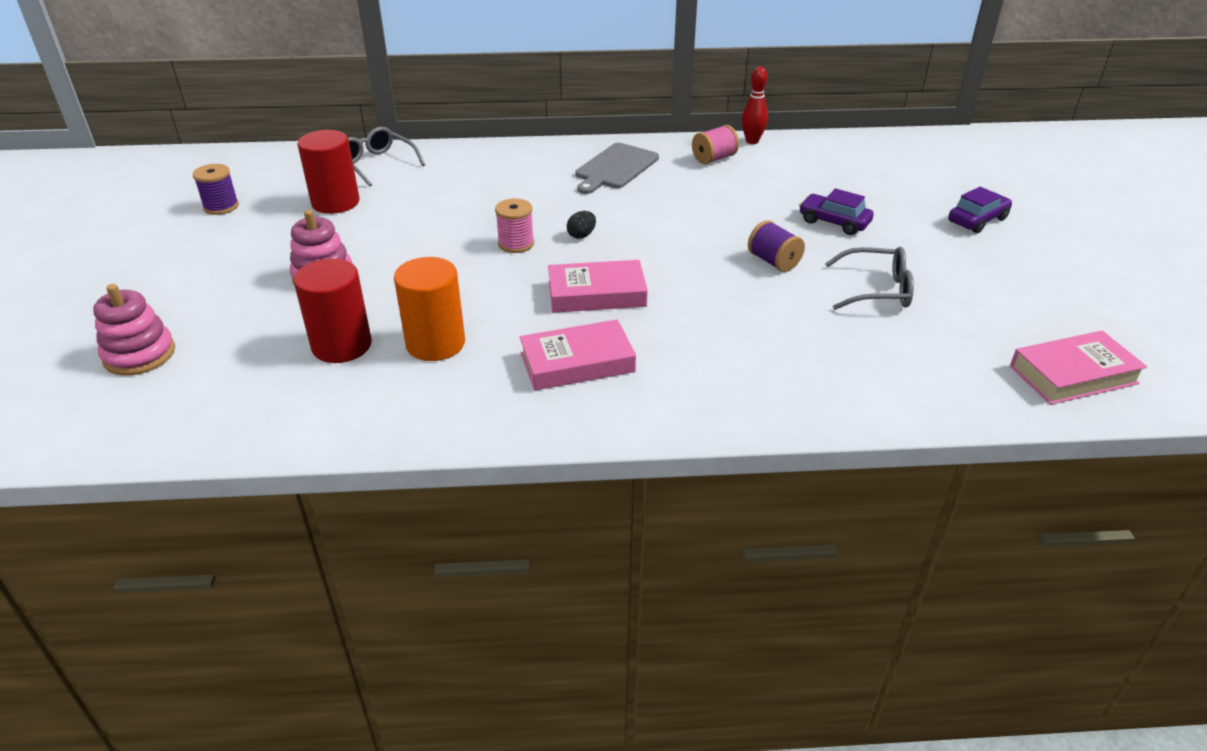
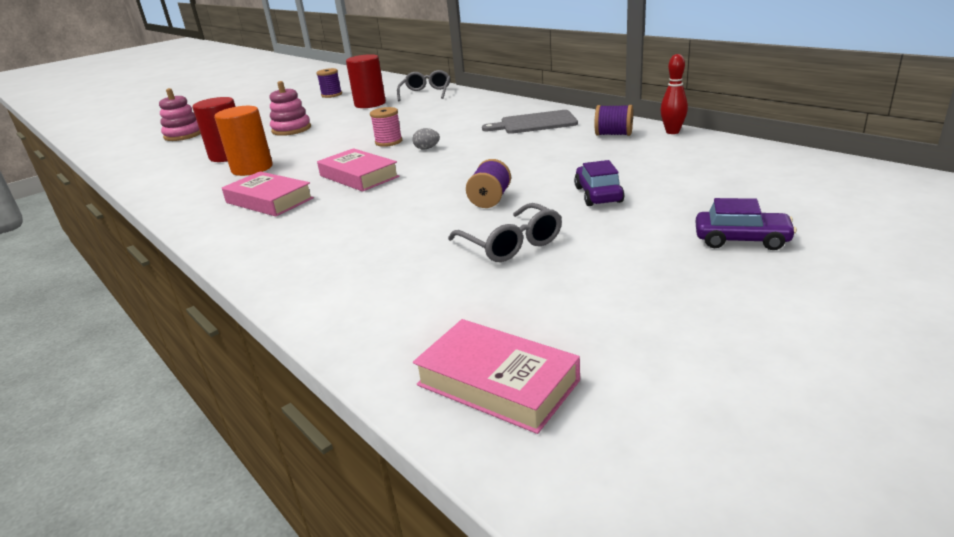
camera: 55 degrees right, 10 degrees down
(581, 235) = (427, 148): black egg -> grey egg
(714, 158) = (613, 134): pink spool -> purple spool

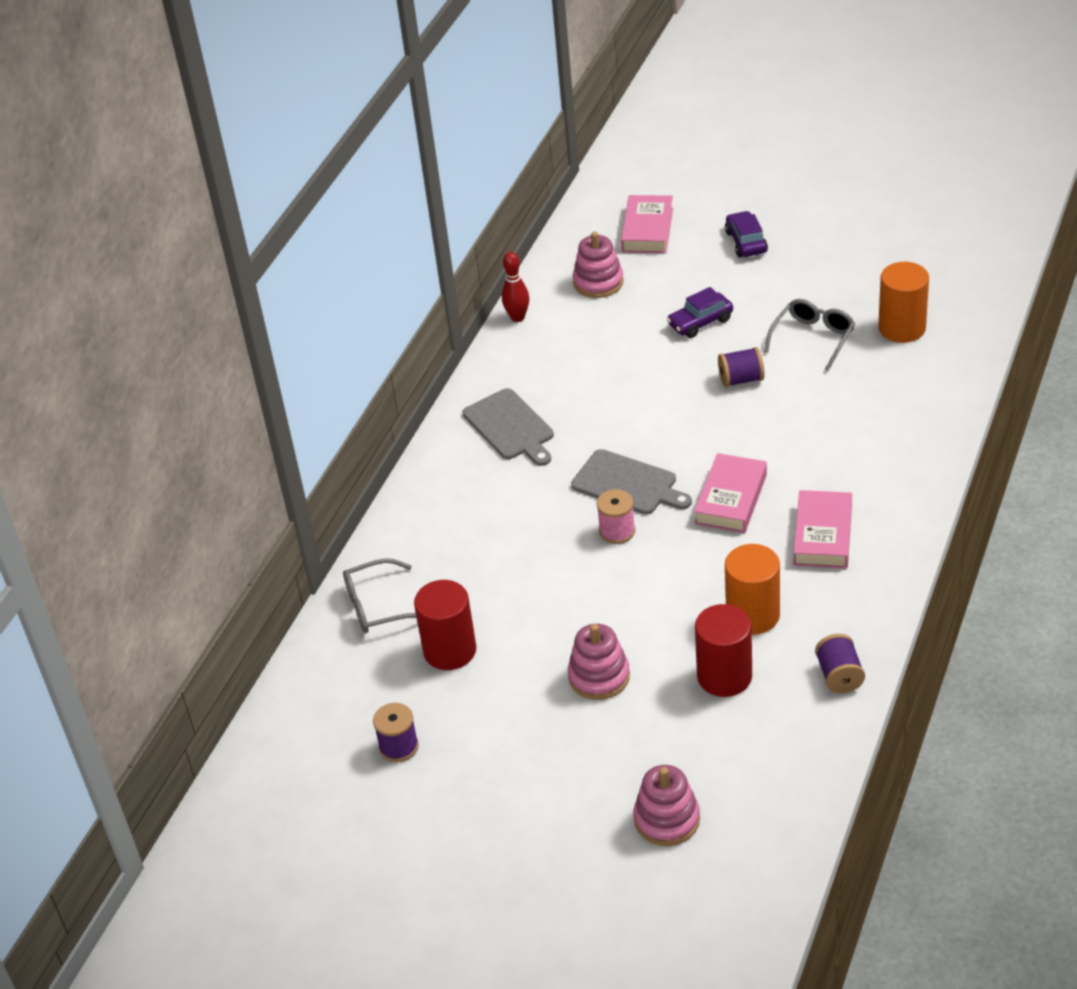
camera: 115 degrees left, 15 degrees up
(427, 148) = (628, 484): grey egg -> grey cutting board
(467, 304) = (902, 328): none -> orange cylinder
(497, 382) = (961, 290): pink book -> pink book (647, 230)
(613, 134) = (536, 354): purple spool -> purple spool (839, 676)
(705, 161) = (598, 282): none -> pink stacking toy

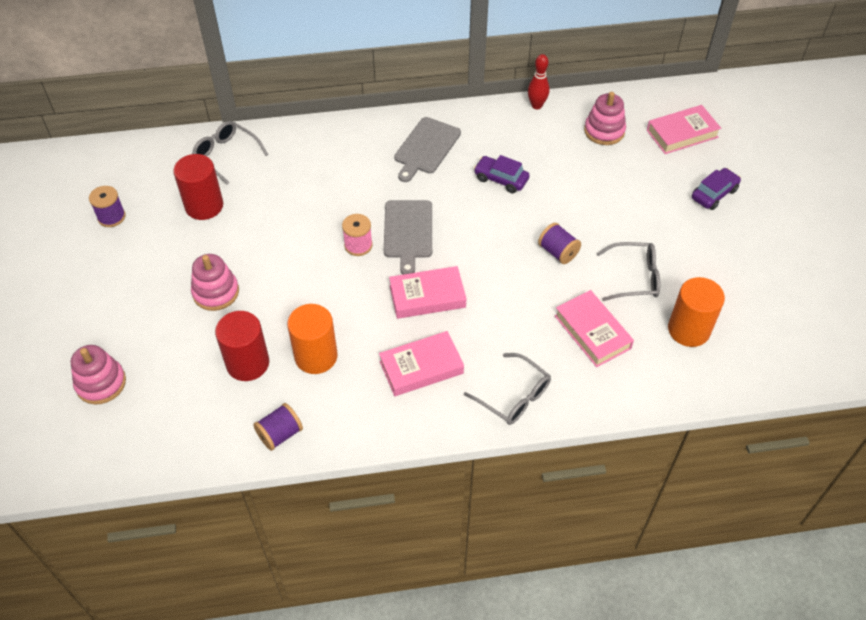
camera: 55 degrees right, 10 degrees up
(700, 322) = (603, 204): purple car -> purple car (501, 179)
(860, 394) = (592, 332): none -> pink book
(903, 479) = (514, 396): none -> grey glasses

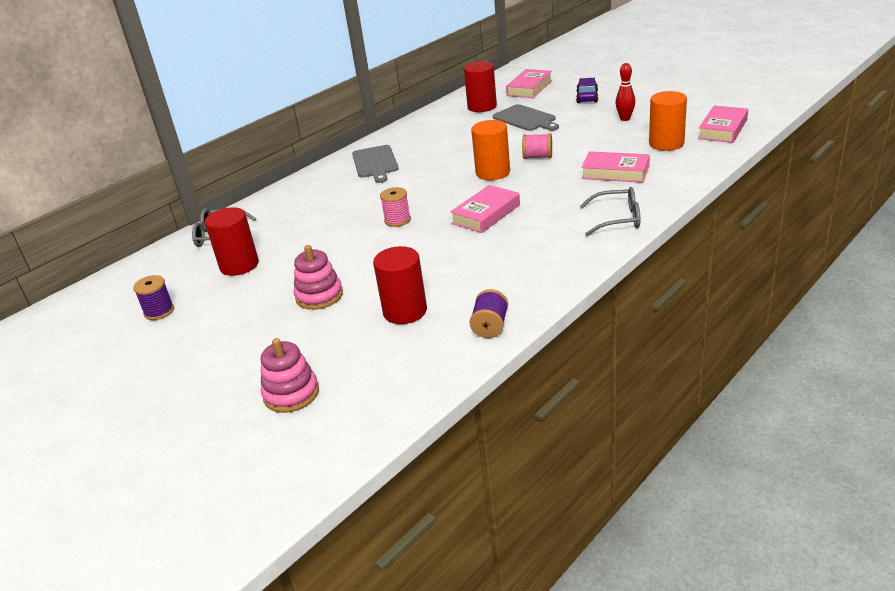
camera: 35 degrees left, 20 degrees down
(316, 356) = (453, 279): orange cylinder -> orange cylinder (493, 173)
(408, 232) = (424, 198): grey cutting board -> grey cutting board (525, 119)
(421, 367) = (536, 242): pink book -> pink book (723, 129)
(501, 179) = (449, 150): purple car -> none
(536, 105) = (422, 117): red bowling pin -> red bowling pin (625, 119)
(558, 252) = (537, 157): purple spool -> pink spool
(604, 131) = (482, 107): pink stacking toy -> red cylinder
(634, 277) = (600, 143): grey glasses -> none

